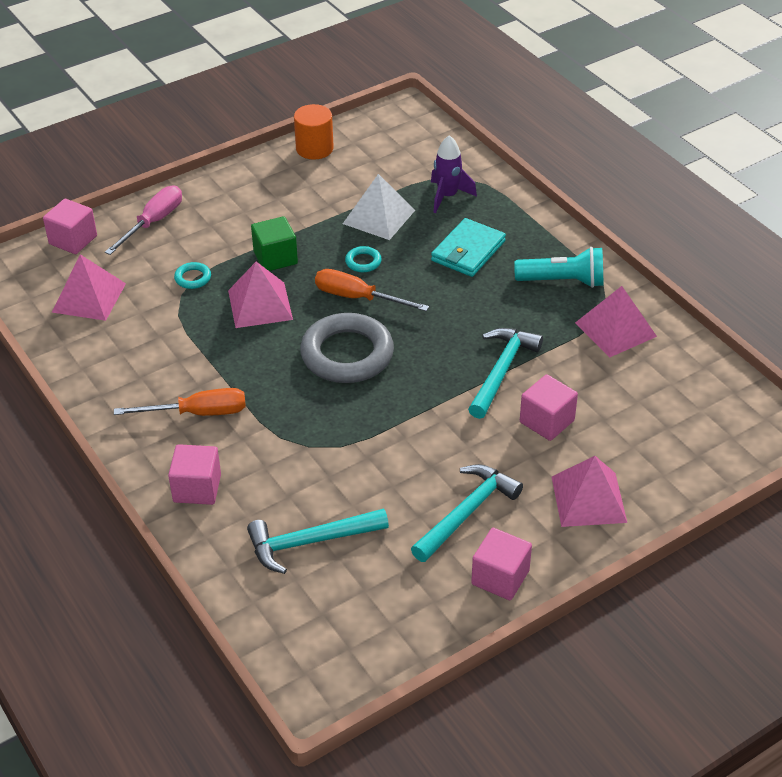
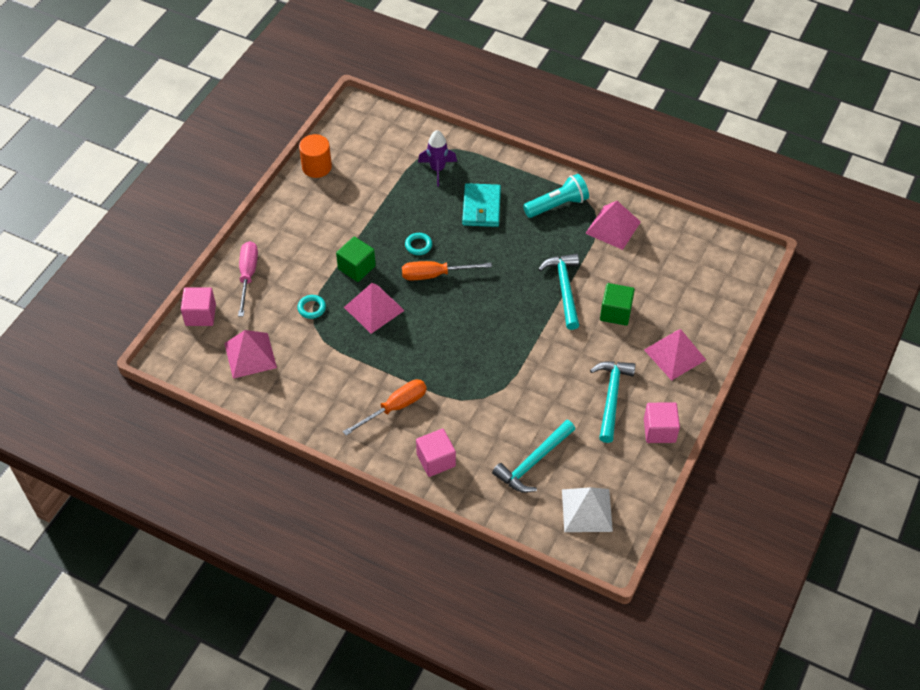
camera: 30 degrees left, 10 degrees up
(347, 354) = (459, 320): grey ring -> none
(379, 216) = (403, 205): white pyramid -> white pyramid (586, 510)
(547, 421) = (615, 312): pink cube -> green cube

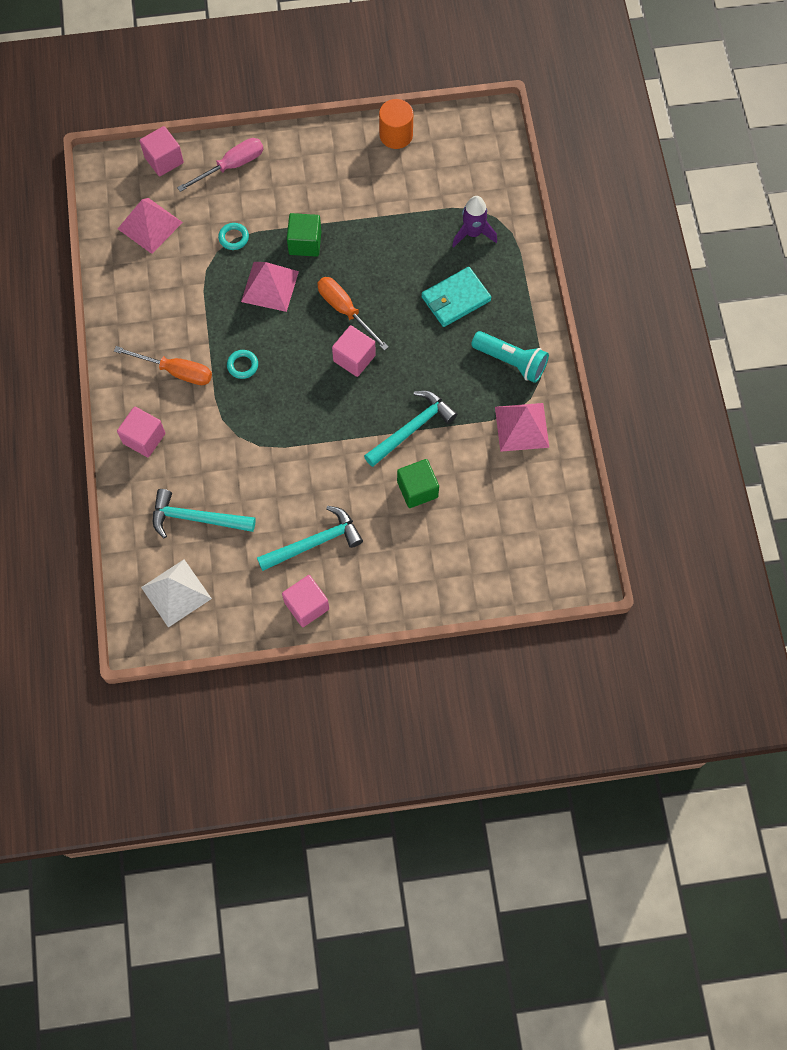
camera: 55 degrees right, 15 degrees up
(418, 245) = (369, 275): turquoise ring -> turquoise ring (242, 365)
(479, 291) = (354, 358): none -> pink cube
(674, 354) = (405, 570): pink pyramid -> none

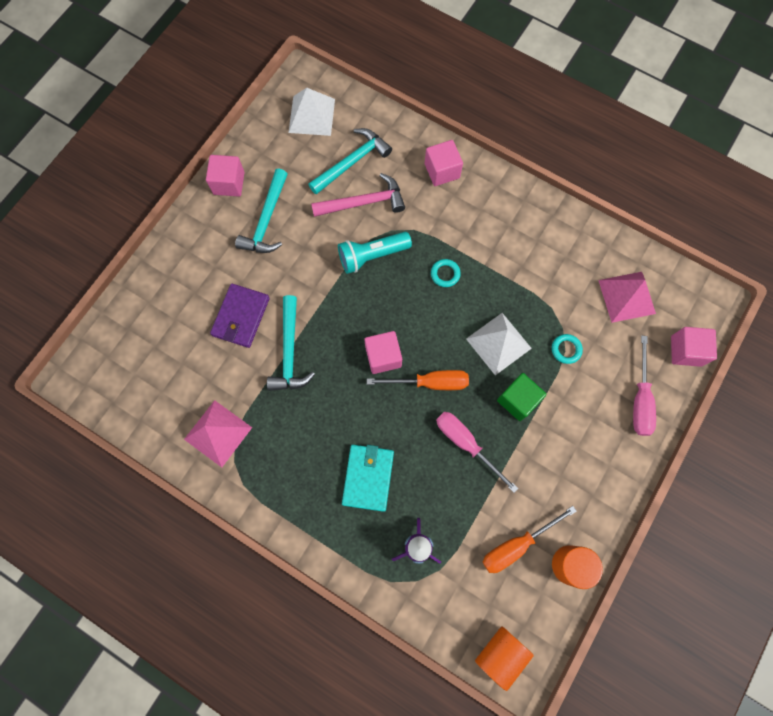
camera: 130 degrees right, 5 degrees up
(176, 371) = (478, 226): orange screwdriver -> orange screwdriver (516, 545)
(229, 478) = (363, 202): none -> pink hammer
(270, 286) = (498, 343): pink pyramid -> white pyramid
(370, 254) = (466, 444): none -> pink screwdriver
(417, 489) = (241, 317): green cube -> purple wallet
(493, 138) = (500, 653): none -> orange cylinder
(511, 361) = (277, 473): turquoise flashlight -> turquoise flashlight (372, 256)

